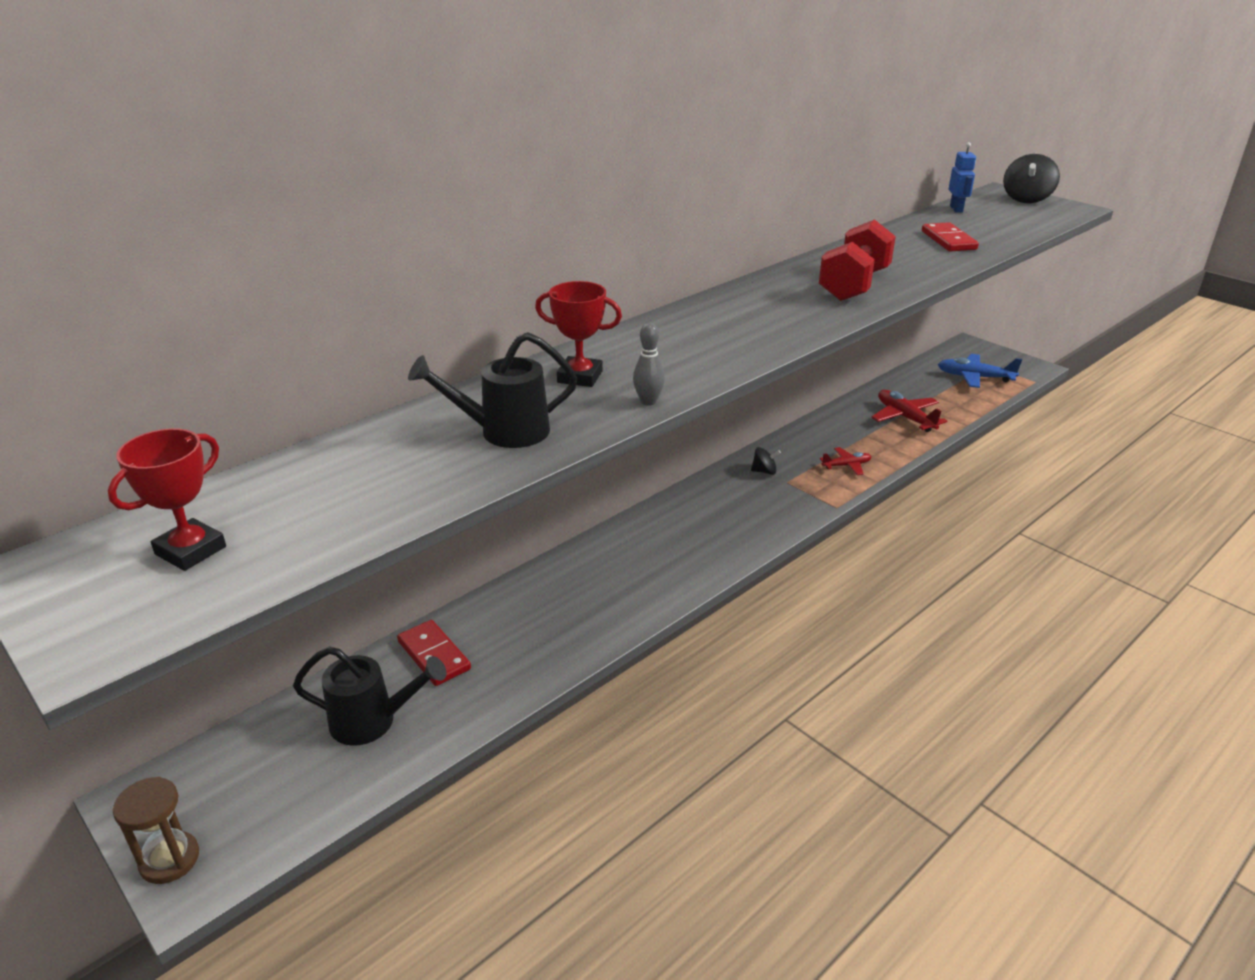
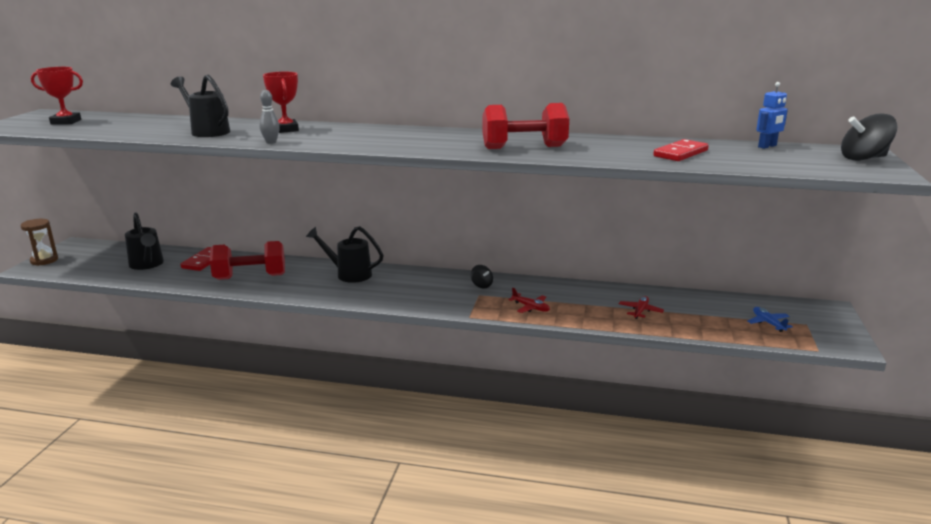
camera: 55 degrees right, 10 degrees down
(552, 627) = (250, 277): none -> red dumbbell
(635, 544) = (349, 274): none -> black watering can
(905, 417) = (640, 311): red plane -> red plane, size x0.60
(974, 377) = (768, 323): blue plane -> blue plane, size x0.60

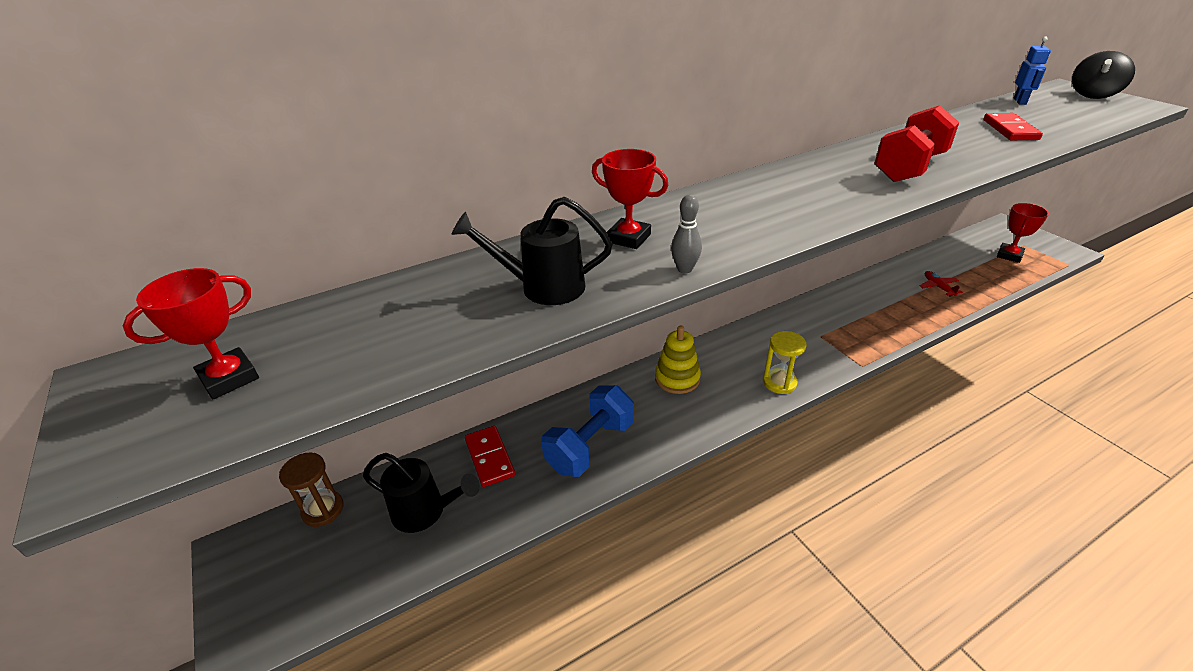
camera: 40 degrees left, 15 degrees up
(44, 260) = (236, 613): brown hourglass -> brown hourglass (323, 510)
(250, 277) = (590, 446): red dumbbell -> blue dumbbell
(349, 274) = (677, 378): black watering can -> yellow stacking toy
(399, 300) = (779, 382): none -> yellow hourglass
(481, 285) = (801, 324): black spinning top -> none
(530, 307) = (877, 327): red plane -> none
(768, 323) = (1009, 255): blue plane -> red trophy

